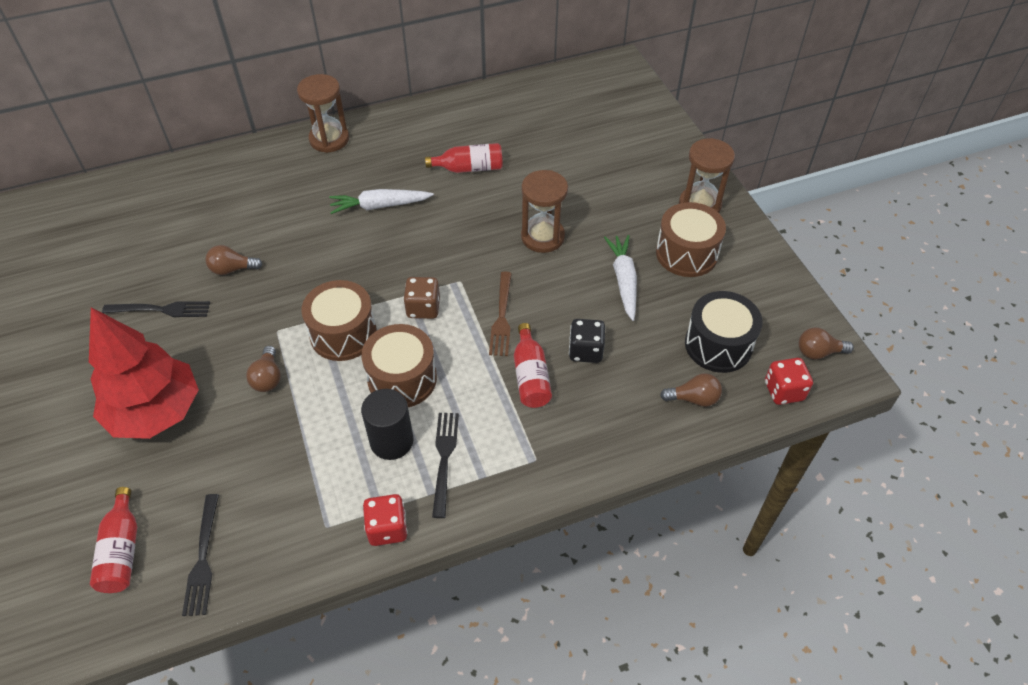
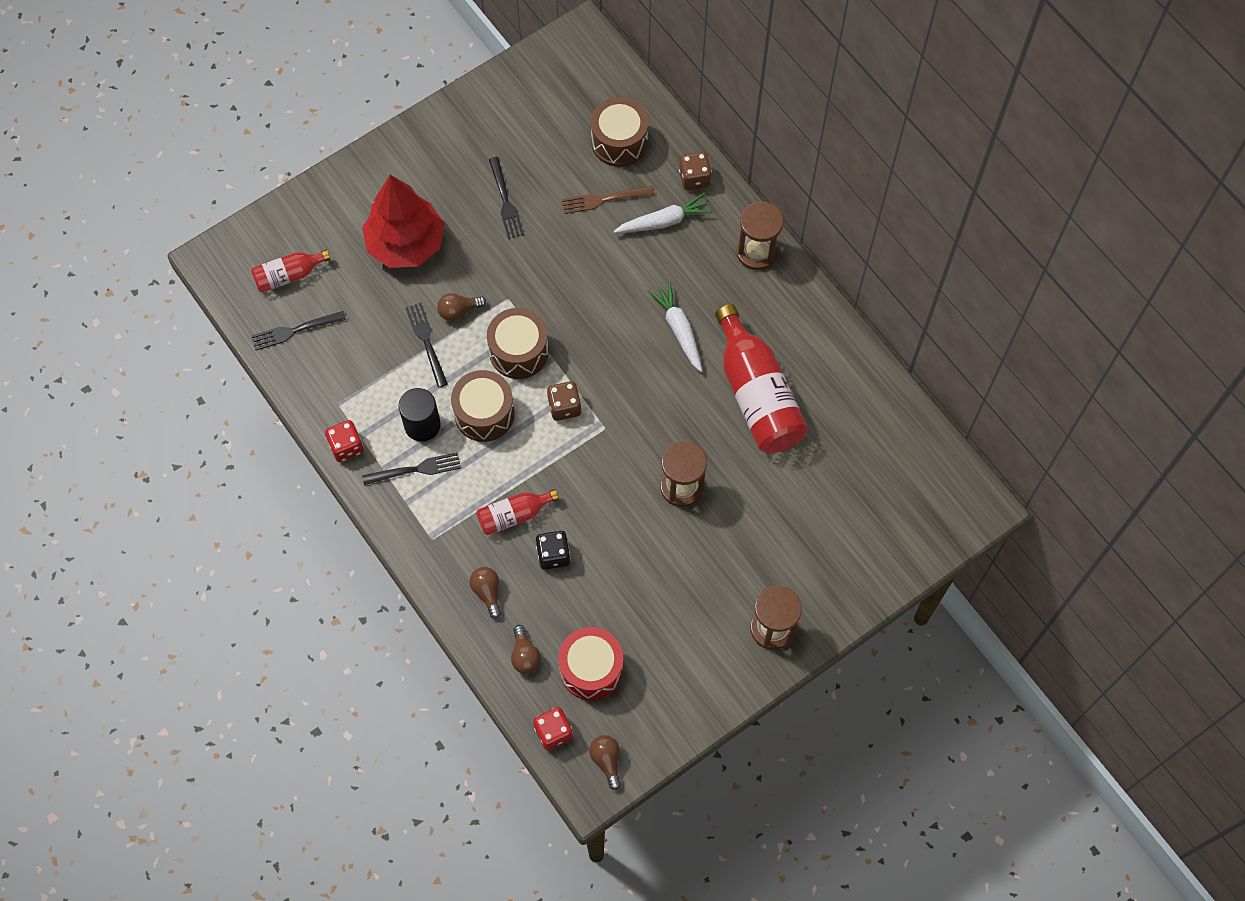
camera: 75 degrees right, 15 degrees up
(230, 163) = (694, 178): none -> brown dice
(232, 269) = (565, 236): brown light bulb -> brown light bulb (487, 592)
(290, 416) = (426, 342): none -> black fork
(469, 168) = (757, 394): red bottle -> red bottle, size x1.94
(502, 317) = (572, 475): brown fork -> brown fork (604, 199)
(623, 280) = (646, 572): white carrot -> white carrot (663, 221)
(686, 253) = (699, 625): brown drum -> brown drum (619, 142)
(718, 345) = (591, 669): black drum -> red drum

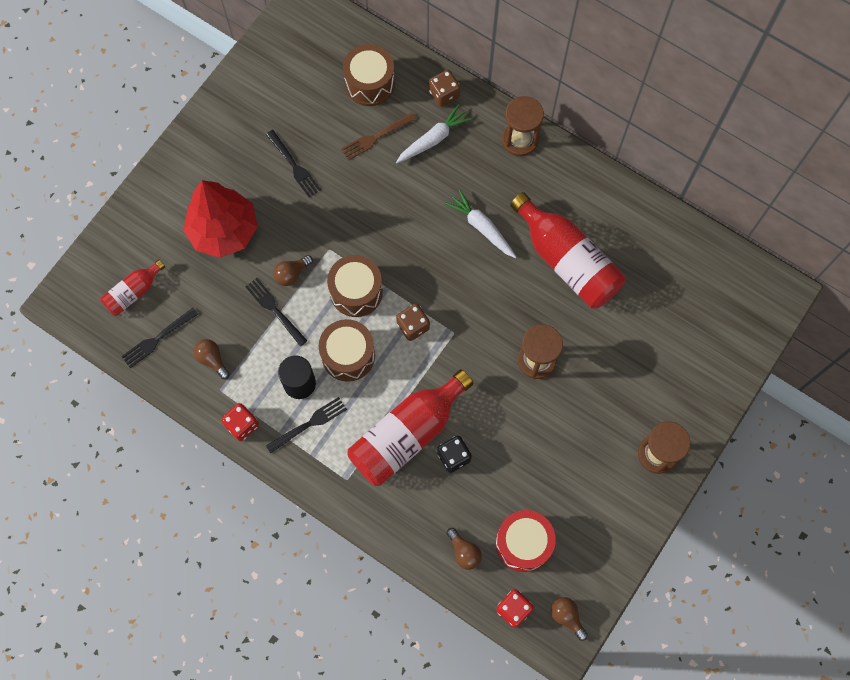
camera: 20 degrees left, 5 degrees up
(487, 592) = (411, 508): brown light bulb -> brown light bulb (212, 360)
(514, 515) = (407, 434): red bottle -> red bottle, size x1.94

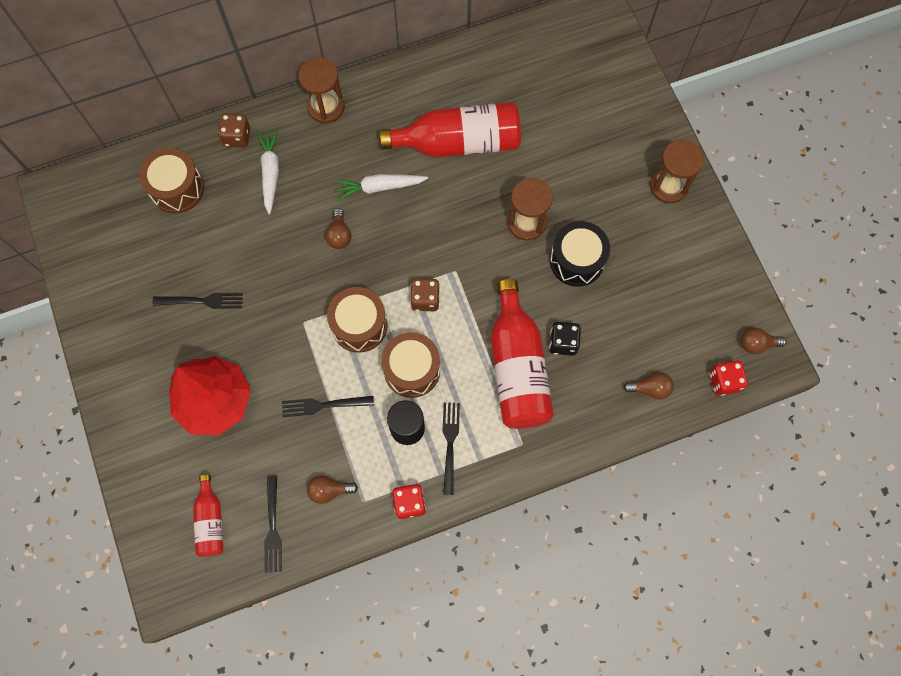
camera: 55 degrees left, 0 degrees up
(291, 274) = (301, 369): brown light bulb -> brown light bulb (339, 235)
(376, 137) = (231, 216): brown fork -> none
(523, 543) = (674, 336): red drum -> none
(533, 422) = (577, 260): none -> black drum

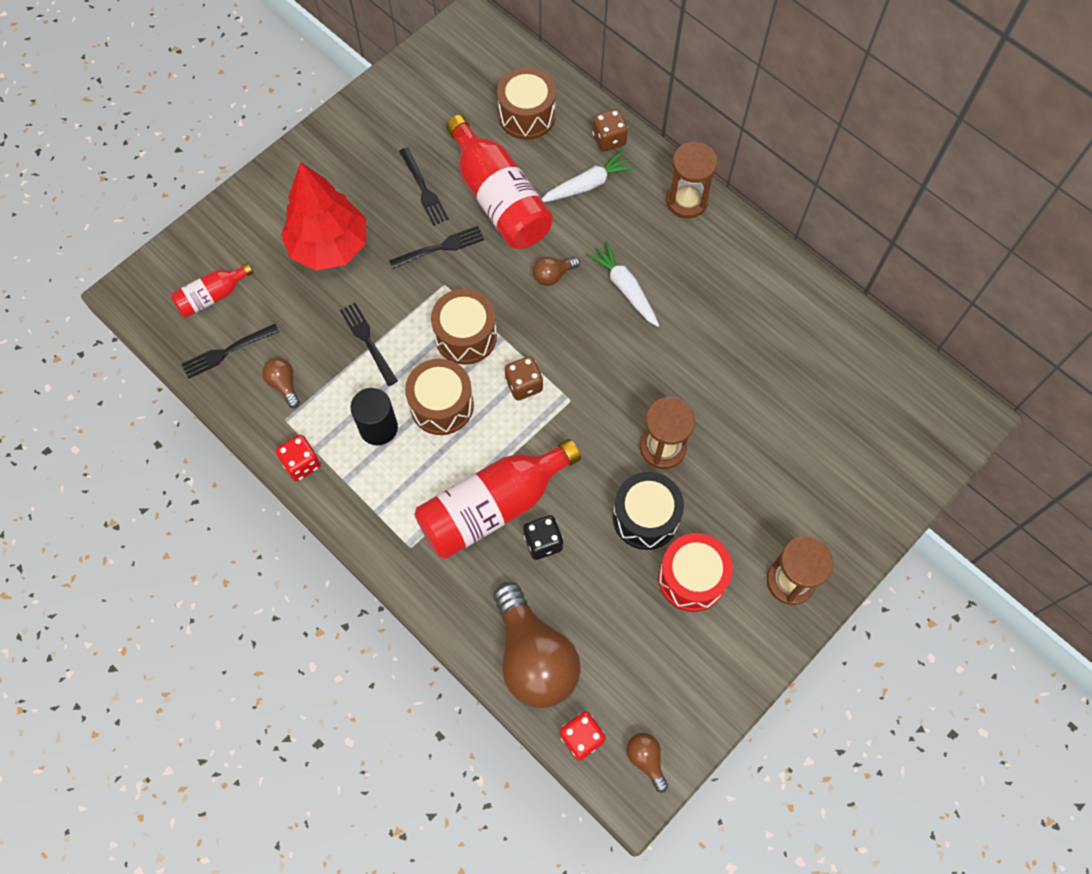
camera: 65 degrees right, 5 degrees down
(450, 444) = (379, 475): black fork -> black fork (440, 247)
(458, 142) = (718, 340): red bottle -> red bottle (499, 199)
(637, 251) = (692, 578): none -> red drum
(650, 389) = (534, 657): brown light bulb -> brown light bulb, size x2.31

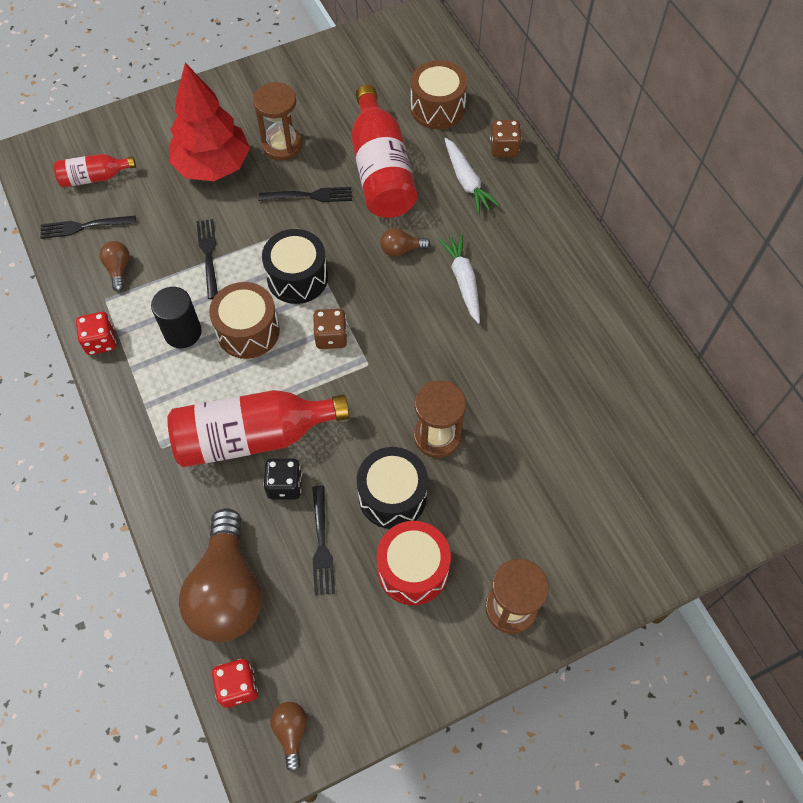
camera: 20 degrees right, 5 degrees down
(423, 189) = (317, 143): black fork -> black fork (321, 544)
(465, 336) = (297, 278): brown drum -> black drum
(587, 185) = (466, 181): white carrot -> white carrot turned 75 degrees clockwise
(686, 200) = (555, 221): brown hourglass -> brown hourglass (282, 145)

